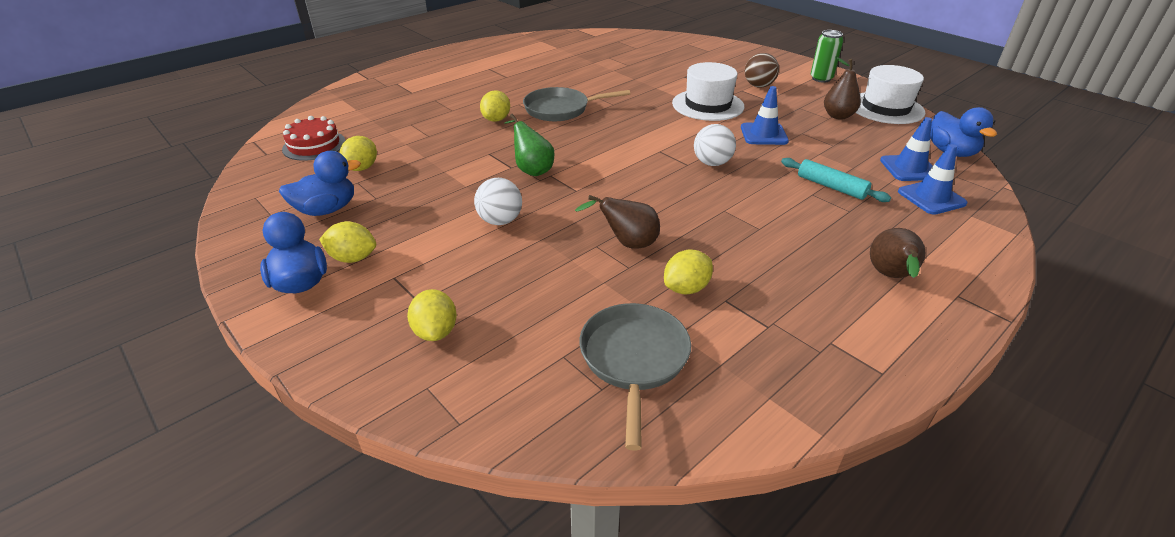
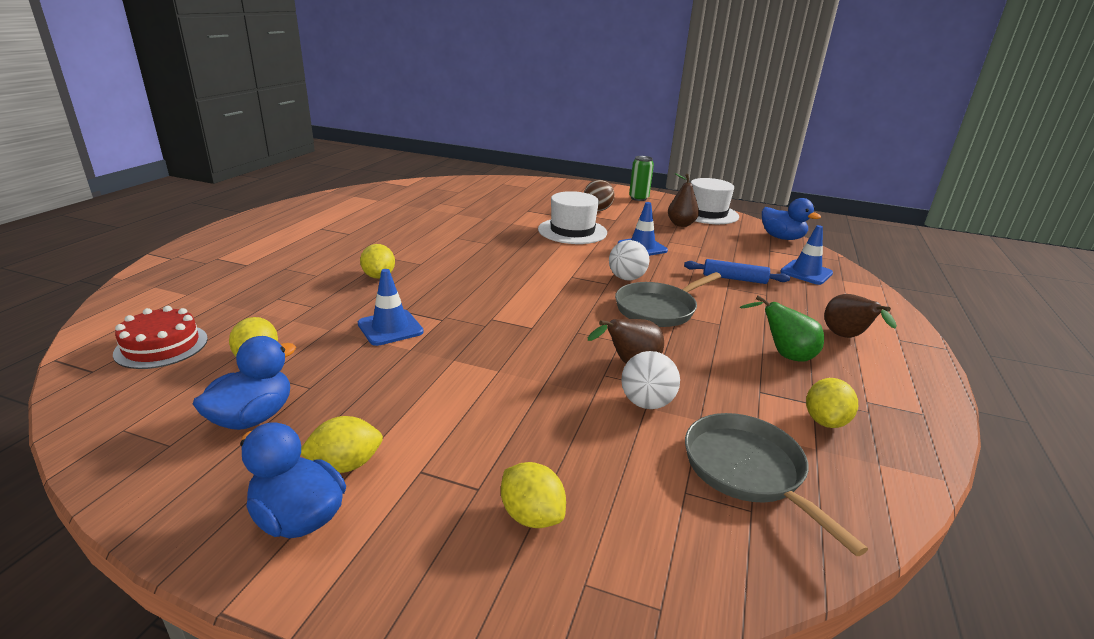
camera: 30 degrees left, 10 degrees down
(500, 221) = (484, 375): white ball -> white ball (646, 403)
(532, 170) = (467, 317): green pear -> green pear (784, 355)
(561, 109) = (439, 255): grey pan -> grey pan (658, 309)
(686, 288) = (720, 390): yellow lemon -> yellow lemon (825, 421)
(831, 187) = (734, 279): turquoise rolling pin -> blue rolling pin
(909, 168) = (770, 254): blue traffic cone -> blue traffic cone (390, 328)

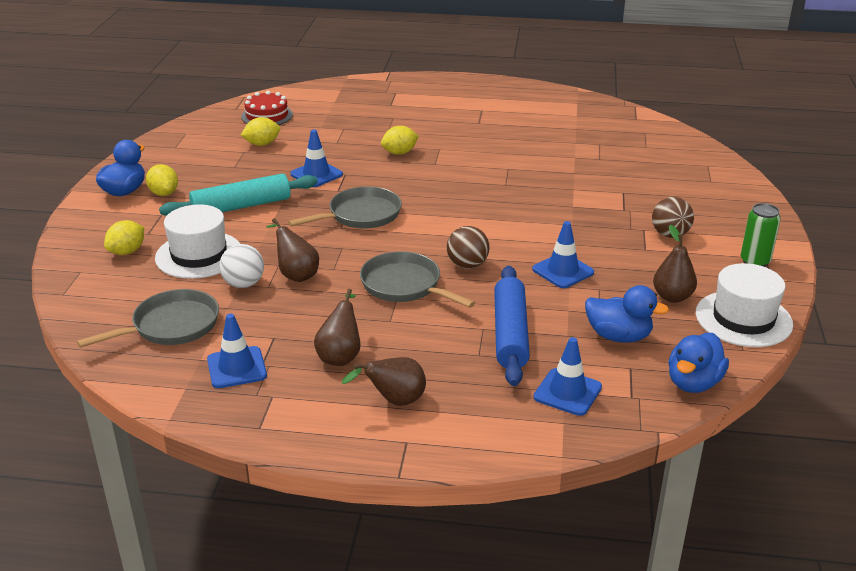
camera: 80 degrees right, 5 degrees up
(253, 417) = (201, 159): blue duck -> blue duck (618, 336)
(440, 390) = (241, 206): none -> turquoise rolling pin
(510, 313) = (360, 215): none -> grey pan
(572, 231) = (579, 225): white hat -> white hat (199, 255)
(626, 278) = (467, 265): white ball -> brown ball
(734, 279) = (510, 334): blue rolling pin -> blue rolling pin, size x1.57
(784, 355) = (340, 356): green pear -> brown pear
(825, 421) = (236, 368): yellow lemon -> blue traffic cone

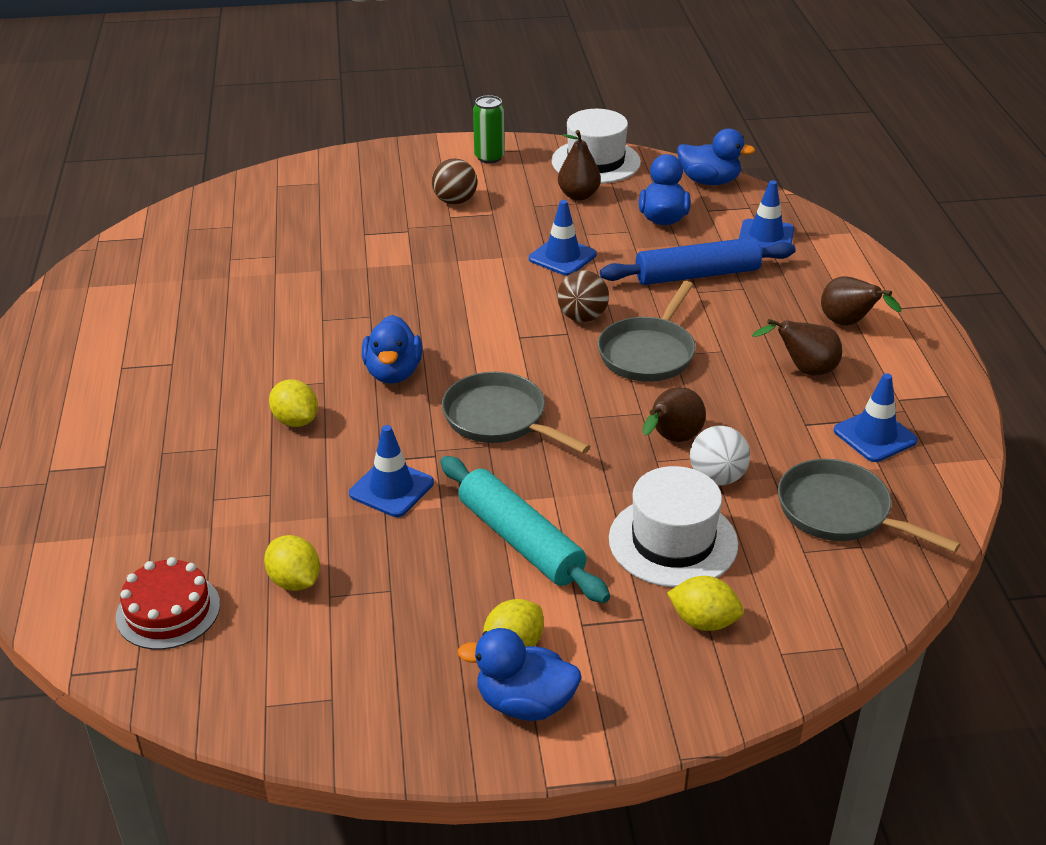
camera: 105 degrees left, 5 degrees up
(433, 186) = (393, 373): none -> blue duck

